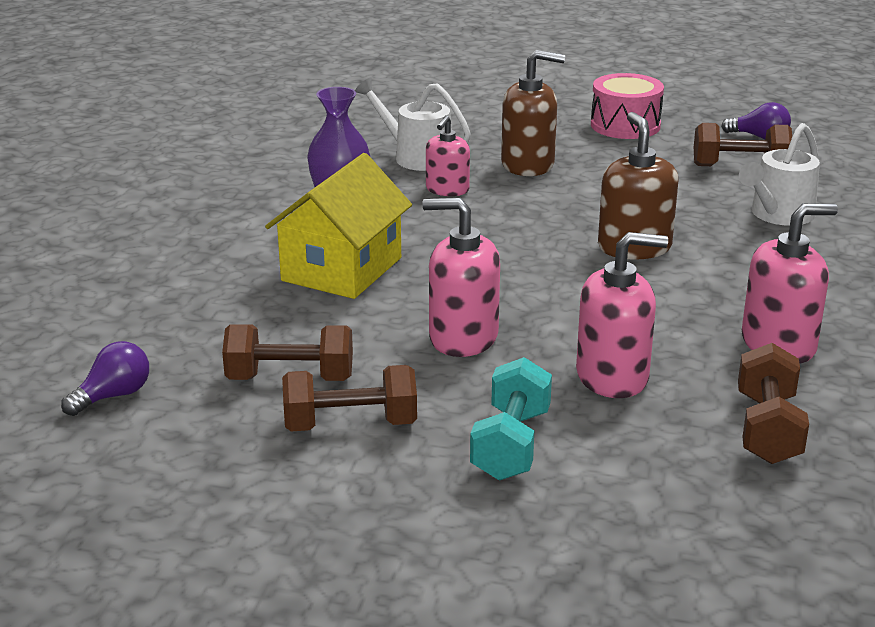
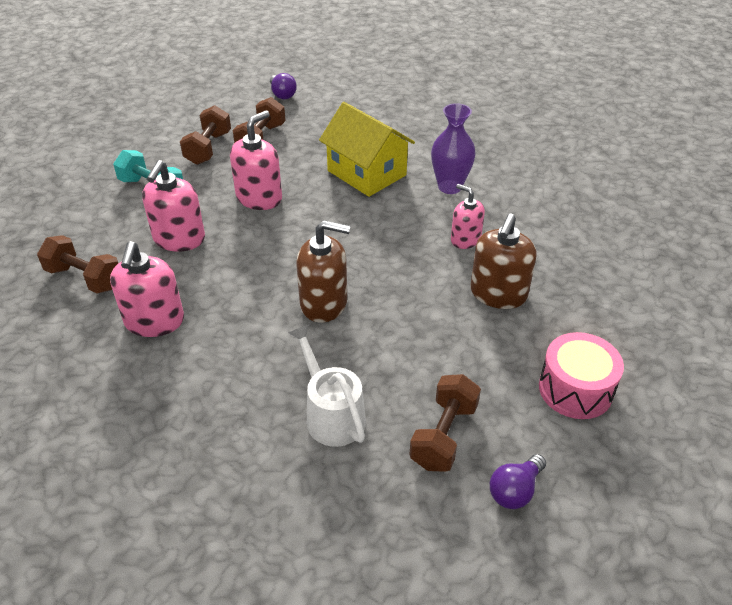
camera: 110 degrees right, 15 degrees up
(416, 157) = (535, 238): white watering can -> none

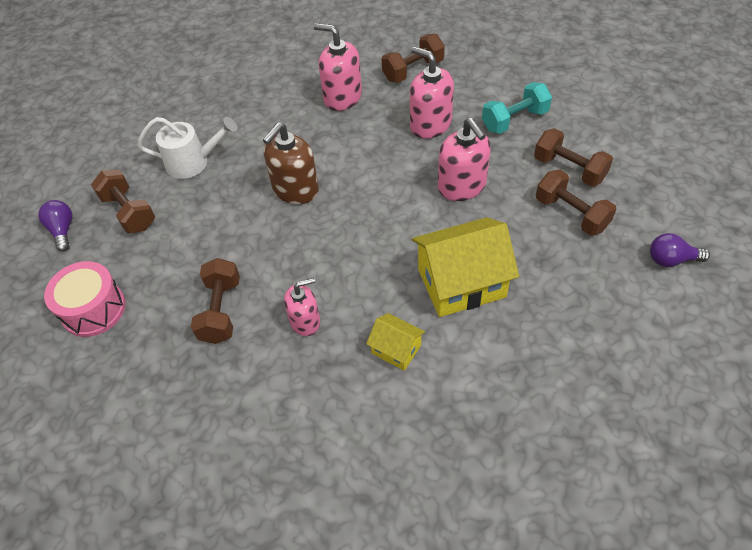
camera: 120 degrees right, 10 degrees up
(450, 187) = (396, 349): purple vase -> yellow house
(498, 294) = (221, 311): brown soap dispenser -> brown dumbbell

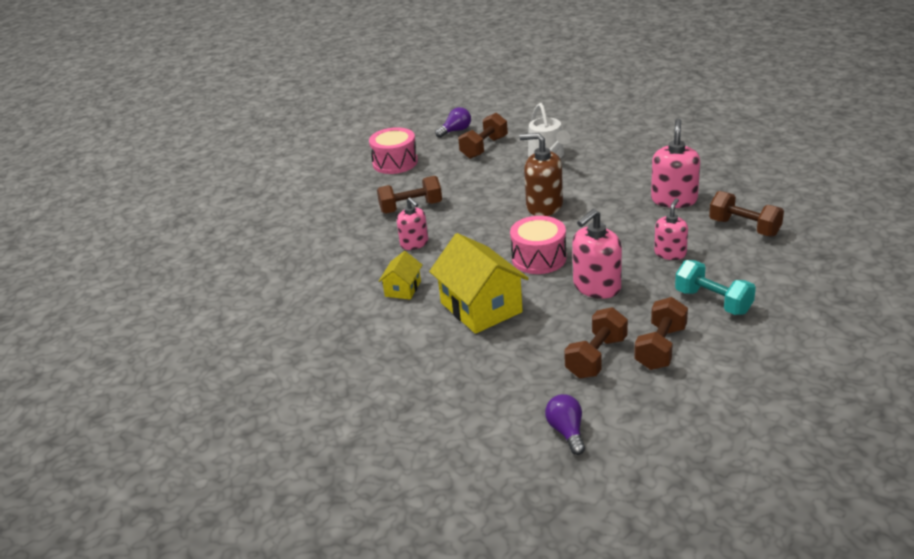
camera: 75 degrees right, 20 degrees down
(393, 216) = (539, 258): none -> pink drum
(430, 124) = (670, 253): pink soap dispenser -> pink soap dispenser, size x0.65

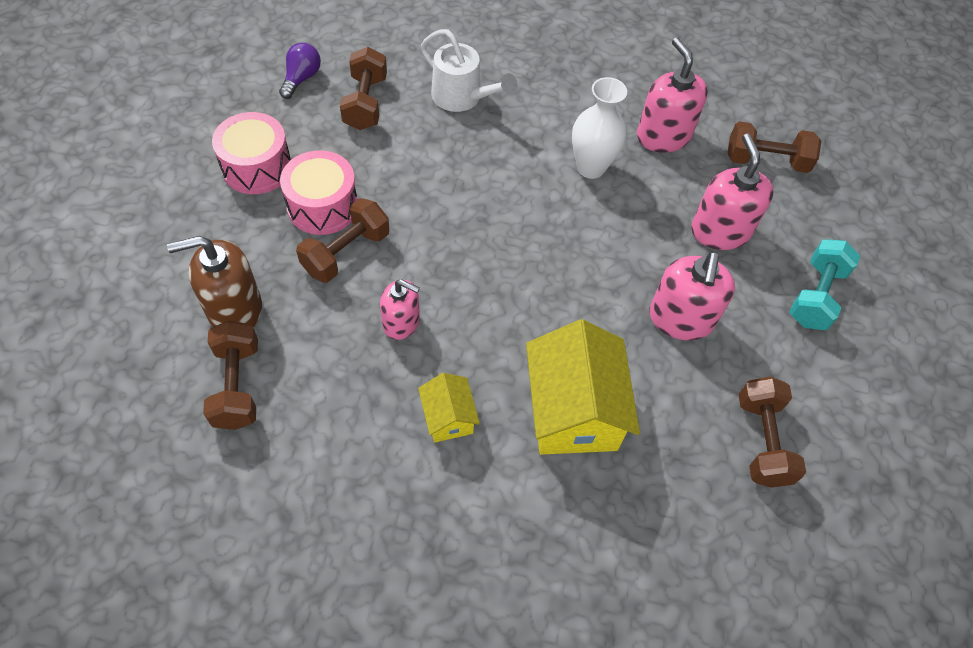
camera: 40 degrees left, 25 degrees up
(481, 307) = (573, 411): yellow house -> yellow house turned 60 degrees clockwise
(539, 258) = (581, 293): pink drum -> pink drum (323, 206)
(544, 206) = (521, 194): brown soap dispenser -> brown soap dispenser (234, 309)
(567, 432) = (815, 581): purple light bulb -> none
(604, 204) = (590, 167): none -> white vase
(660, 348) = (815, 394): brown dumbbell -> brown dumbbell (237, 385)
(670, 253) = (720, 231): pink soap dispenser -> pink soap dispenser, size x1.55
(713, 302) = (815, 296): turquoise dumbbell -> turquoise dumbbell turned 75 degrees counterclockwise

